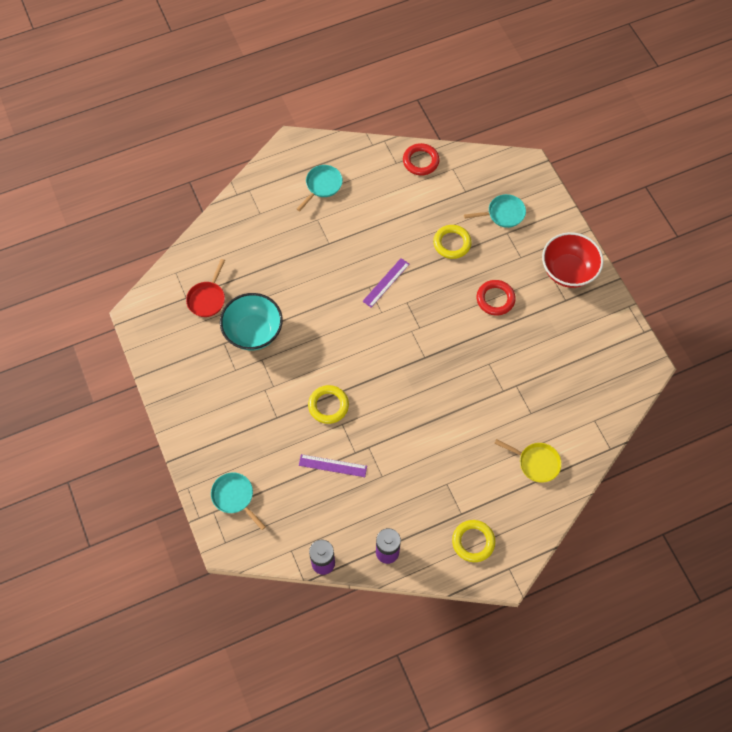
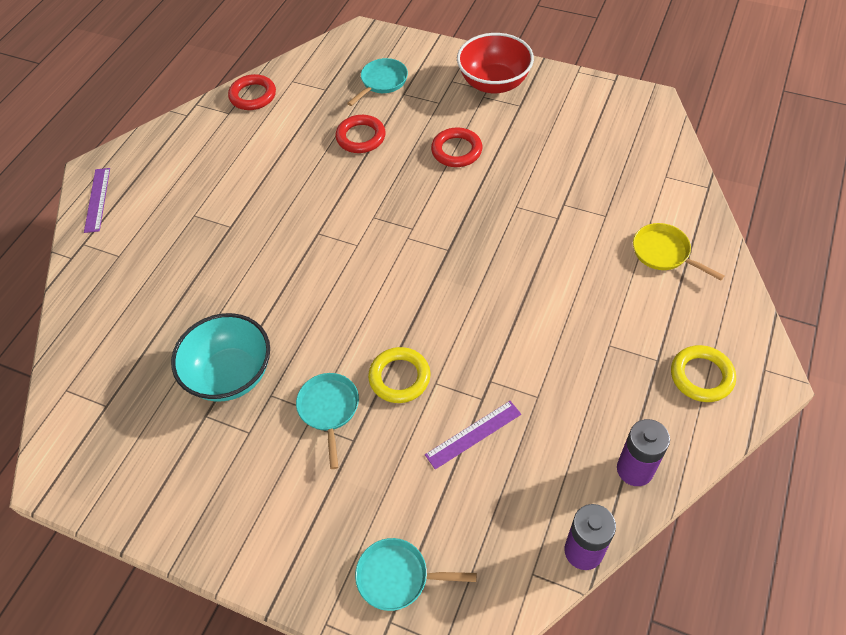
camera: 40 degrees left, 10 degrees down
(207, 299) = (136, 386): red pan -> none
(322, 185) = (167, 183): turquoise pan -> turquoise pan (329, 410)
(386, 282) = (331, 216): purple ruler -> purple ruler (97, 199)
(452, 243) = (361, 137): yellow ring -> red ring
(536, 463) = (664, 253): yellow pan -> yellow pan turned 120 degrees counterclockwise

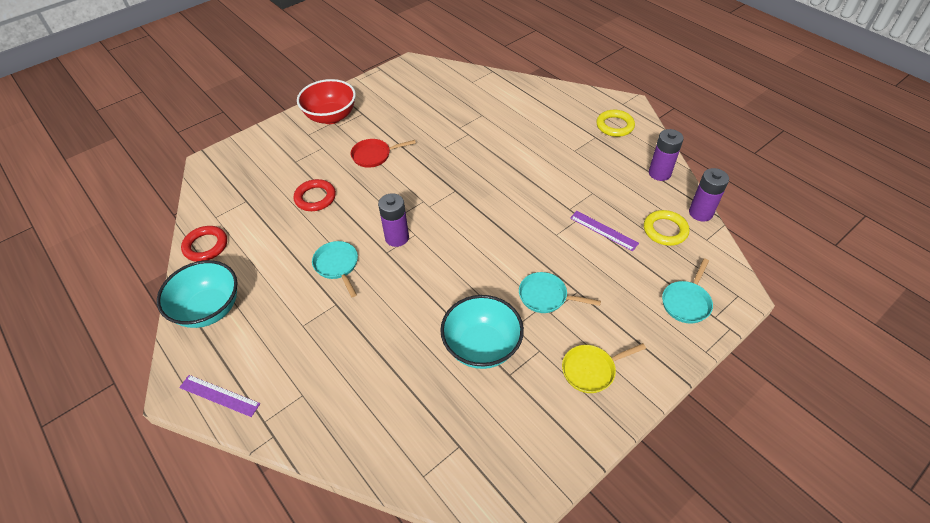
camera: 65 degrees left, 5 degrees down
(182, 140) = (209, 309): none -> turquoise bowl
(343, 232) = (397, 238): none -> purple battery
(382, 82) = (272, 168): turquoise pan -> turquoise pan (337, 265)
(399, 377) = (542, 250): yellow ring -> yellow ring (665, 230)
(456, 151) = (374, 155): red ring -> red pan
(473, 434) = (603, 230): purple ruler -> purple ruler turned 45 degrees counterclockwise
(664, 253) = (525, 105): yellow pan -> yellow pan (591, 370)

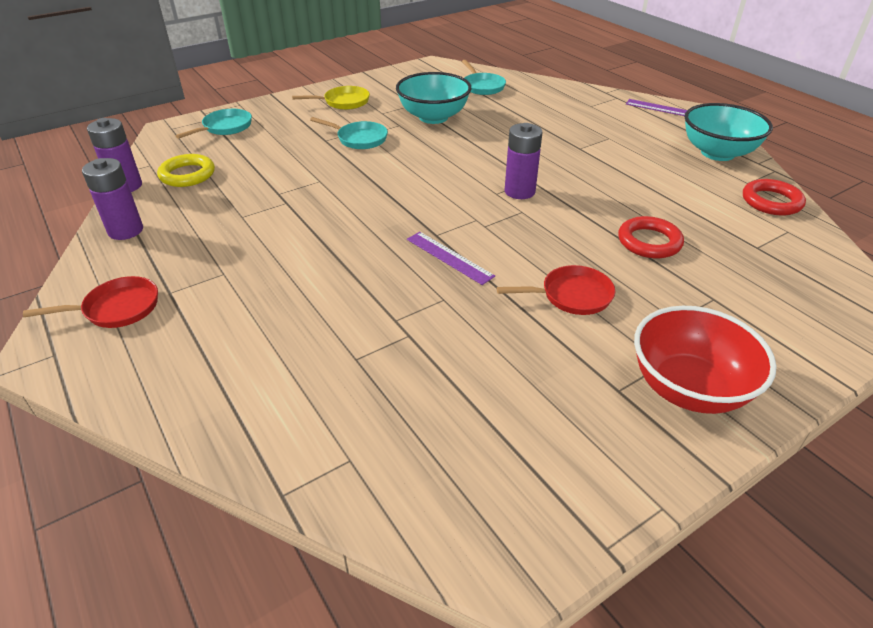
camera: 175 degrees left, 10 degrees down
(337, 265) = (588, 174): turquoise pan -> turquoise pan (482, 86)
(603, 230) = (260, 180): purple ruler -> purple ruler (449, 257)
(614, 126) = (117, 309): yellow ring -> red pan

